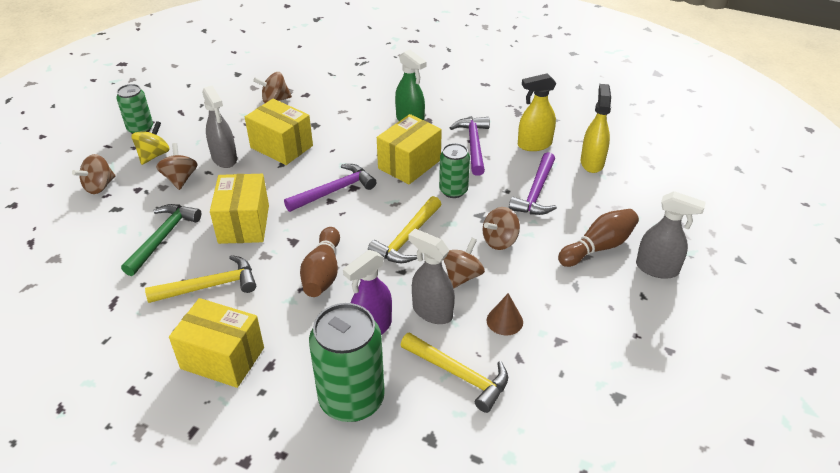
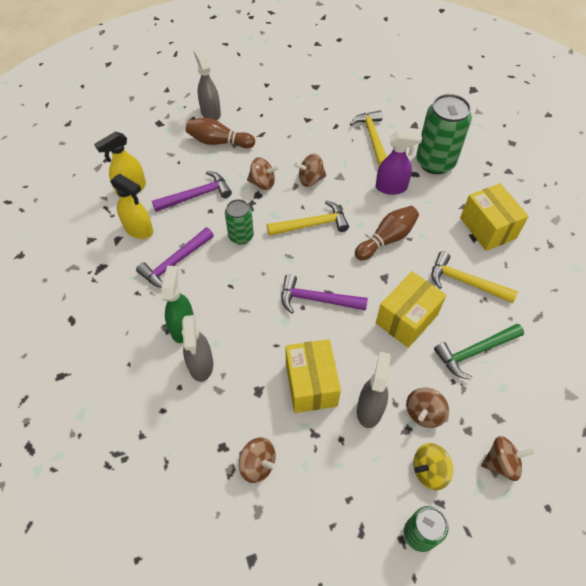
camera: 135 degrees left, 15 degrees up
(409, 164) = (239, 282): yellow box -> none
(432, 312) = (350, 173): grey spray bottle -> grey spray bottle (201, 365)
(504, 321) = (320, 144): brown cone -> none

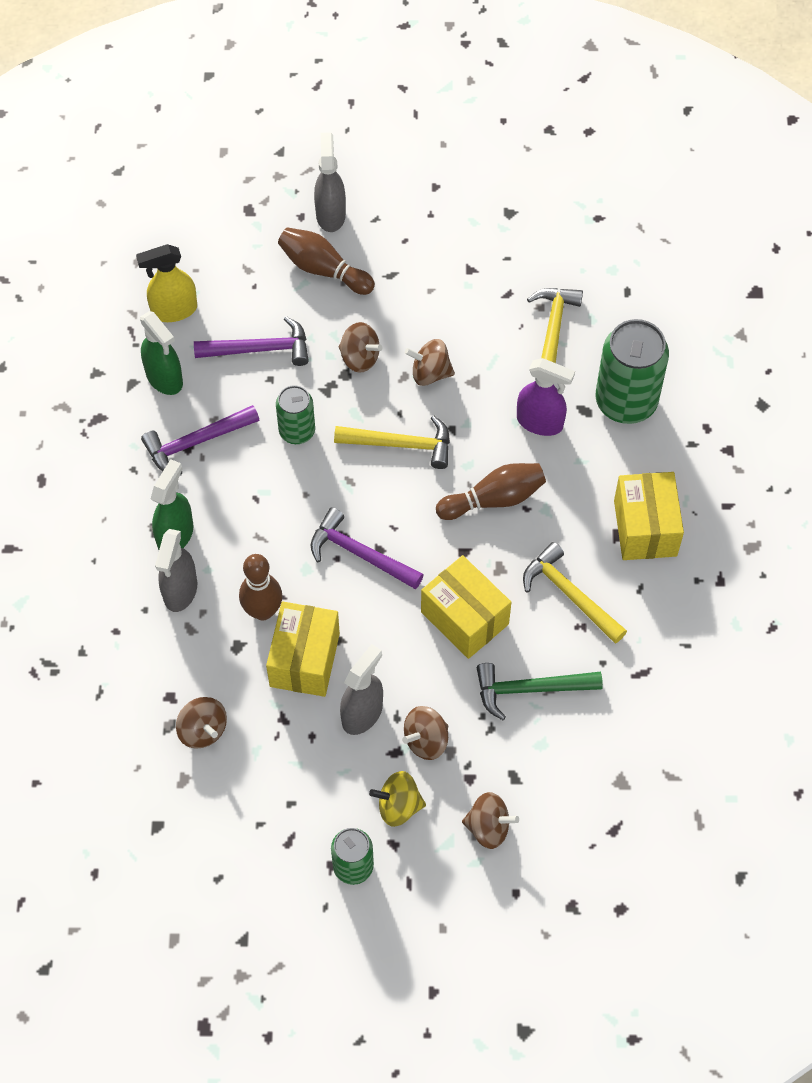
camera: 20 degrees right, 5 degrees up
(139, 230) = (164, 378): yellow spray bottle -> green spray bottle
(266, 359) = (263, 611): none -> brown bowling pin
(406, 319) = (464, 618): yellow box -> yellow box turned 75 degrees clockwise

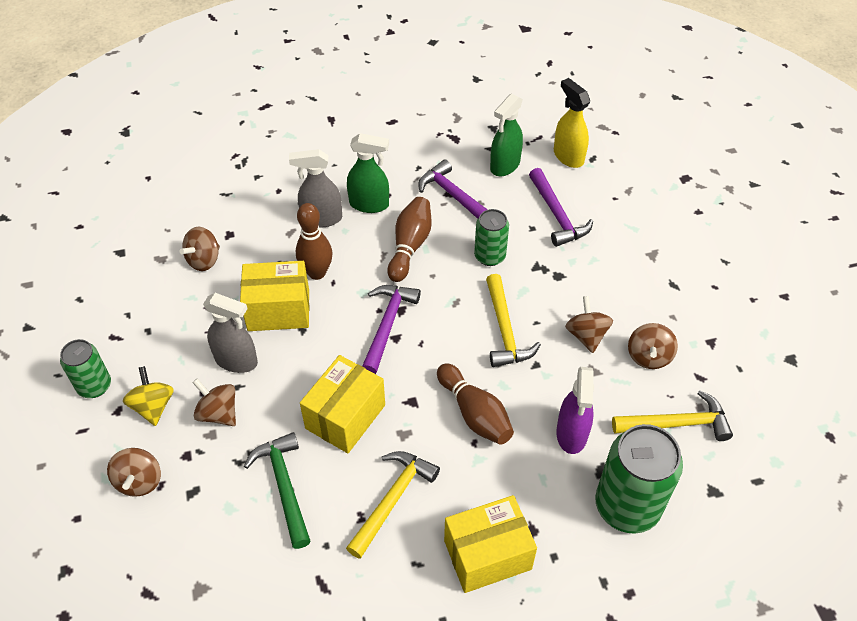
camera: 75 degrees right, 10 degrees down
(323, 269) = (654, 238): brown bowling pin -> brown bowling pin (410, 246)
(330, 214) = (711, 230): grey spray bottle -> none
(360, 358) = (579, 282): brown spinning top -> brown spinning top (648, 356)

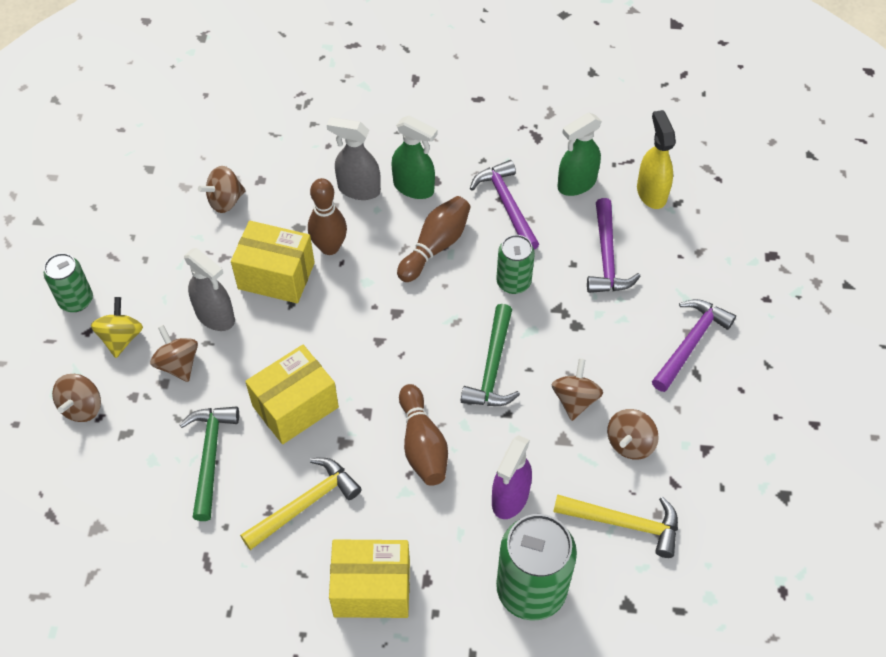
camera: 20 degrees right, 5 degrees up
(387, 325) = (376, 324): purple hammer -> purple hammer (690, 343)
(505, 330) = (492, 367): yellow hammer -> green hammer

